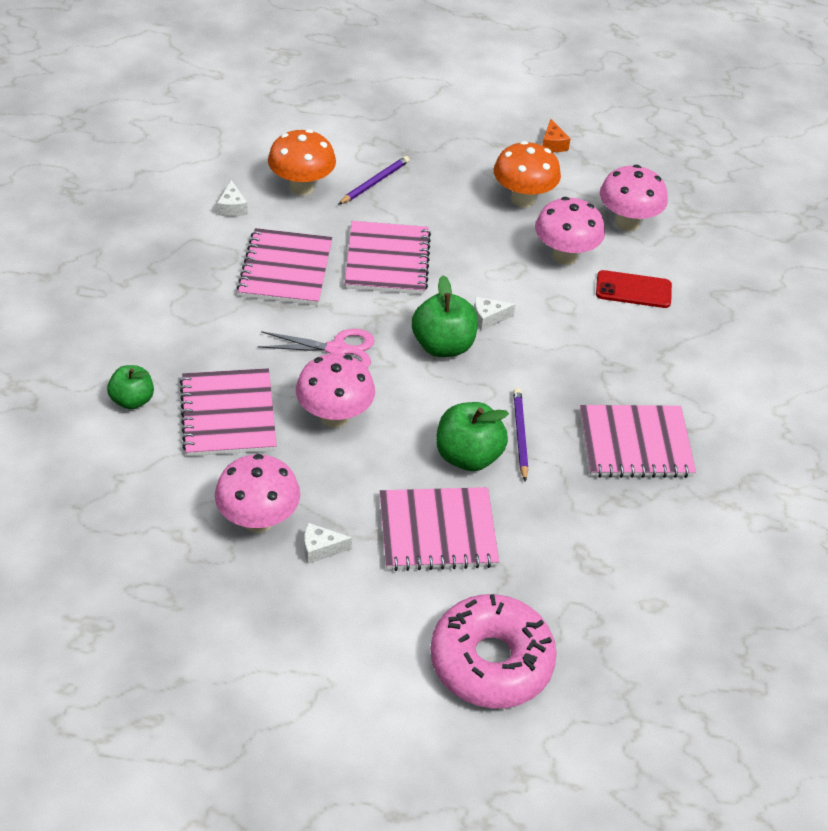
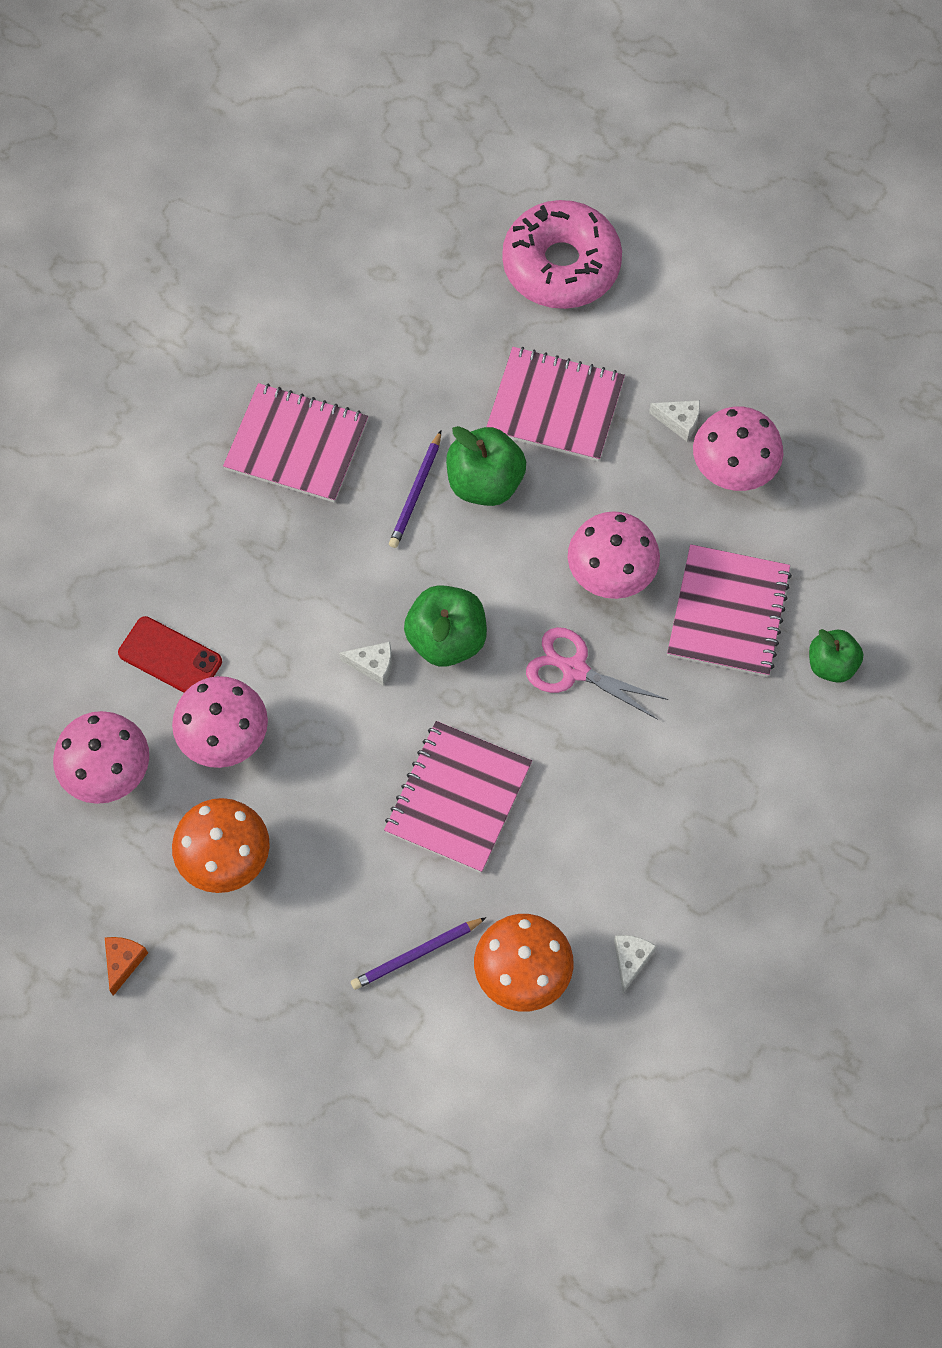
camera: 155 degrees left, 20 degrees up
(286, 269) = (594, 820): pink notebook -> none

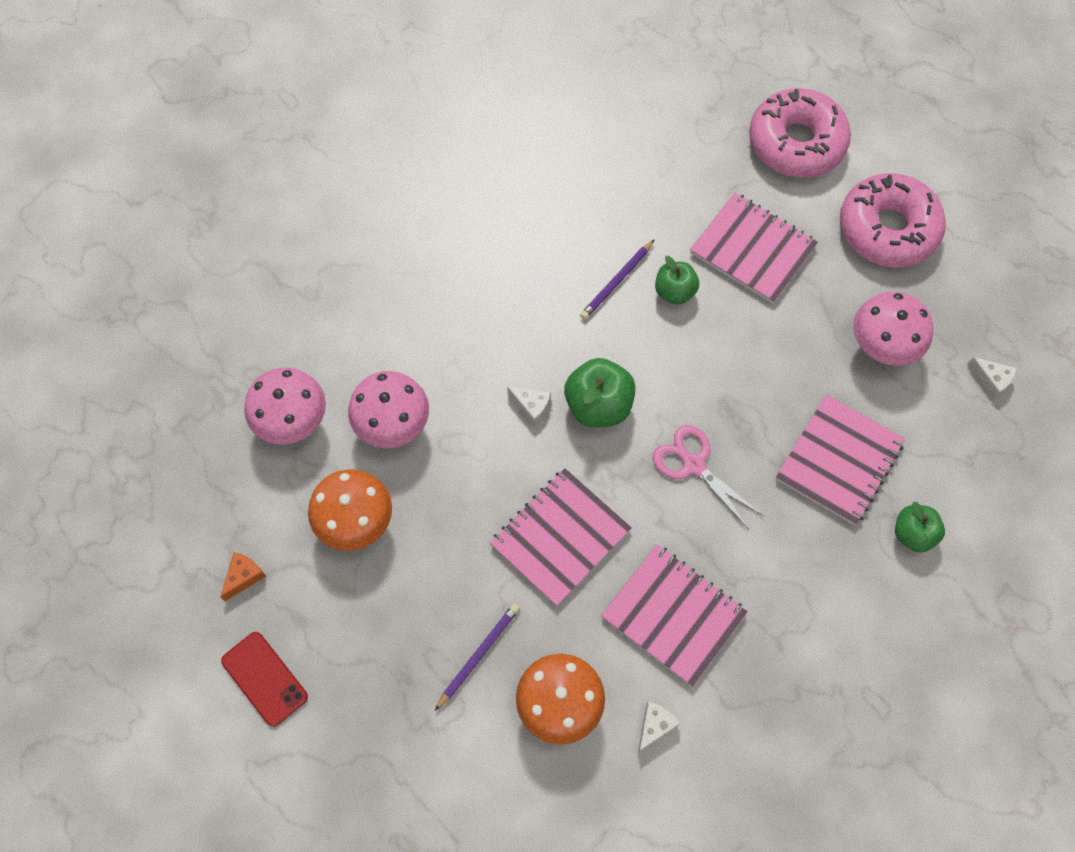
camera: 20 degrees right, 0 degrees up
(170, 657) = (376, 347): red phone -> red phone (264, 679)
(296, 445) = (536, 216): pink notebook -> pink notebook (673, 615)
(416, 954) = (478, 655): purple pencil -> purple pencil turned 135 degrees clockwise
(485, 483) = (674, 291): green apple -> green apple, size x0.65
(610, 576) = (750, 398): pink mushroom -> none
(679, 421) = (850, 293): white cheese -> white cheese (991, 380)
(695, 335) = (887, 229): none -> pink donut

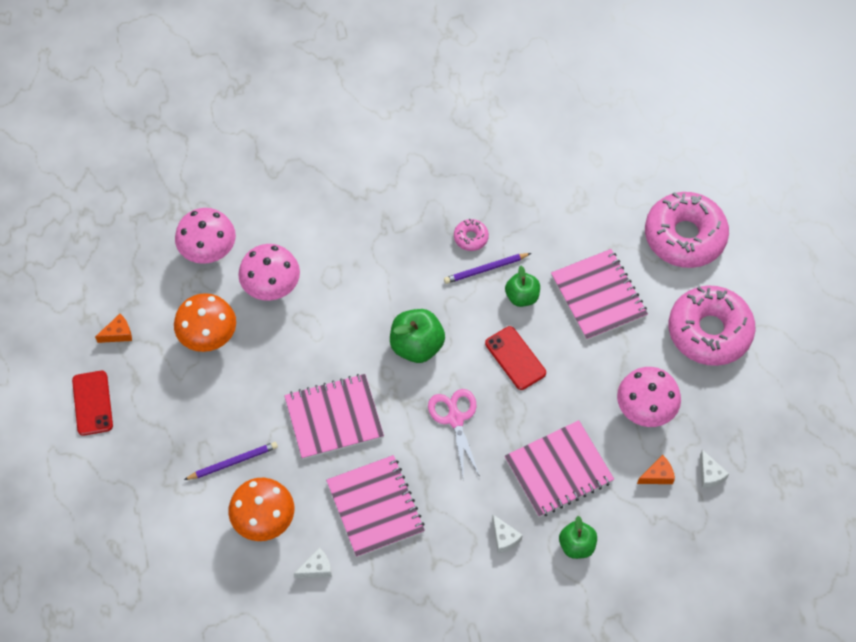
camera: 30 degrees right, 5 degrees down
(532, 406) = (371, 323): white cheese -> white cheese (504, 538)
(578, 255) = (471, 237): none -> pink donut
(712, 362) = (515, 358): none -> red phone
(941, 410) = (657, 475): none -> orange cheese

